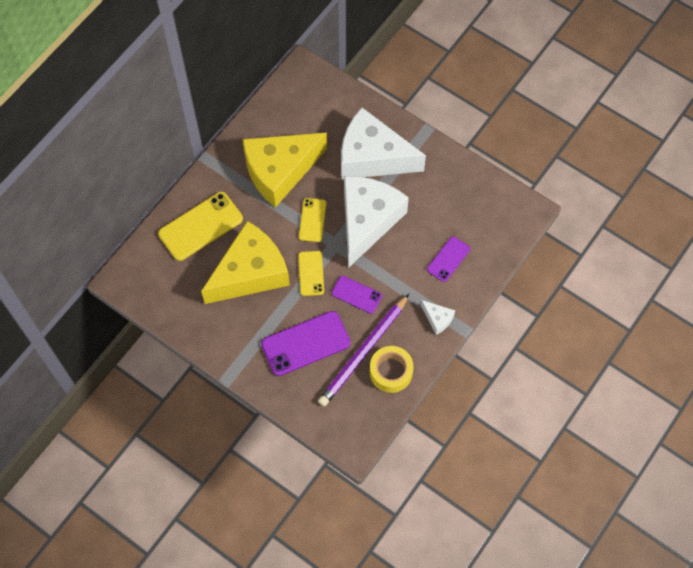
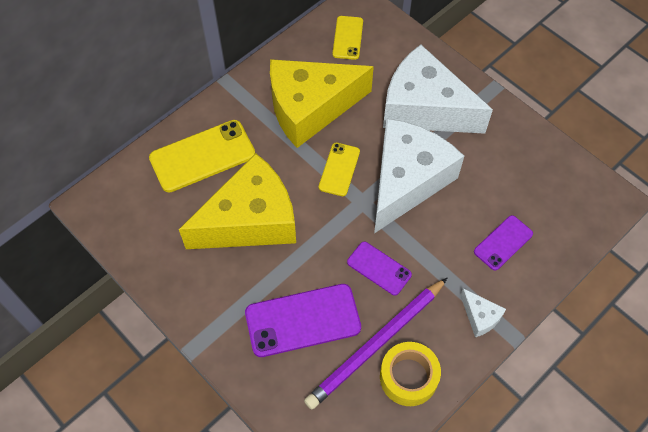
camera: 10 degrees right, 5 degrees down
(311, 273) = (326, 233): yellow phone -> yellow phone (348, 38)

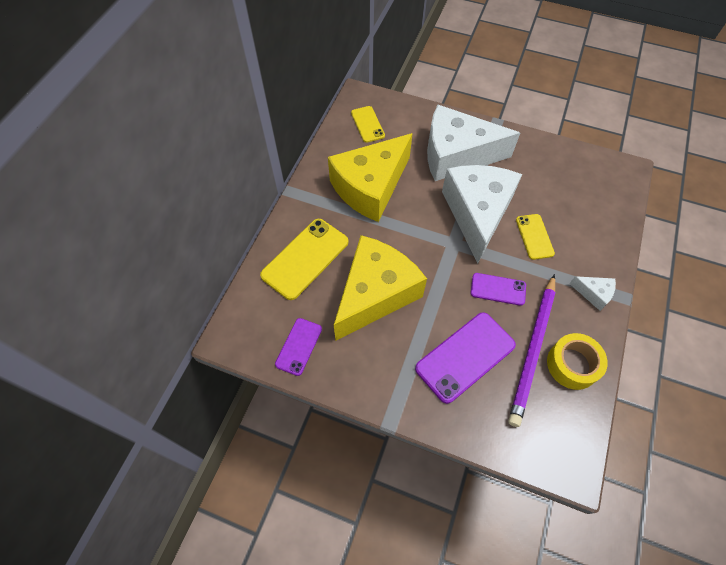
camera: 25 degrees left, 0 degrees up
(339, 169) = (421, 225): yellow phone -> yellow phone (534, 236)
(503, 243) = (574, 231): purple phone -> purple phone (299, 346)

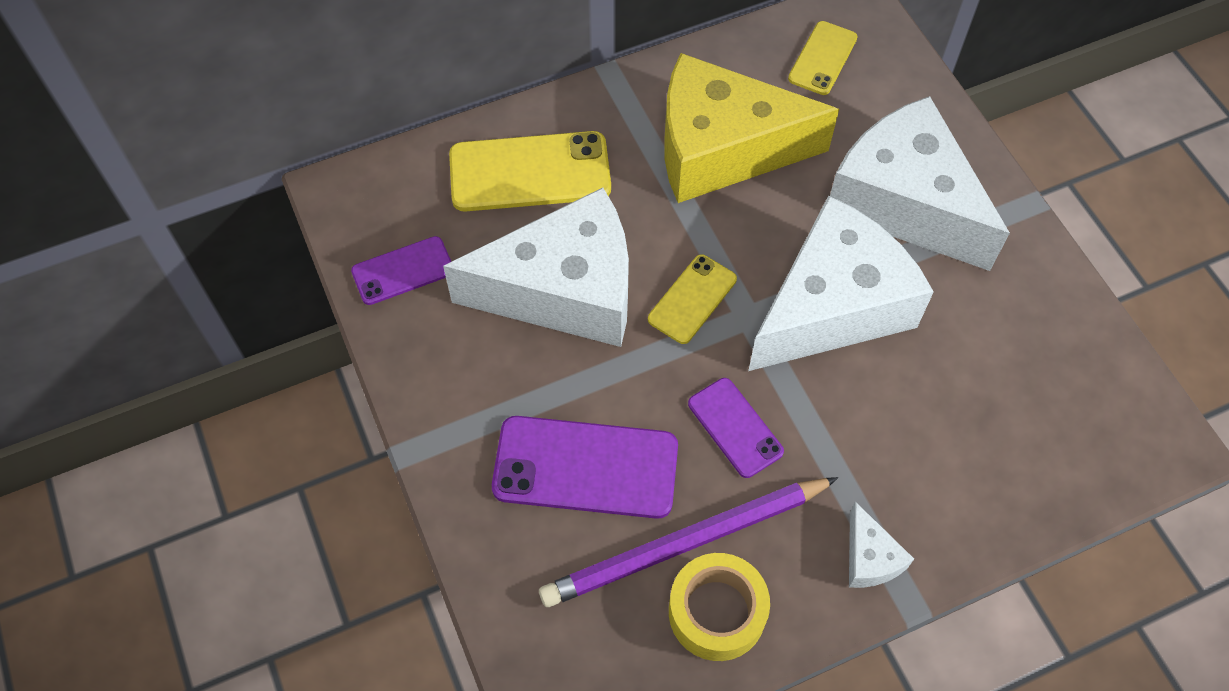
camera: 45 degrees right, 0 degrees up
(375, 294) = (564, 290): yellow cheese -> white cheese
(534, 236) = (879, 408): yellow phone -> yellow phone (692, 299)

